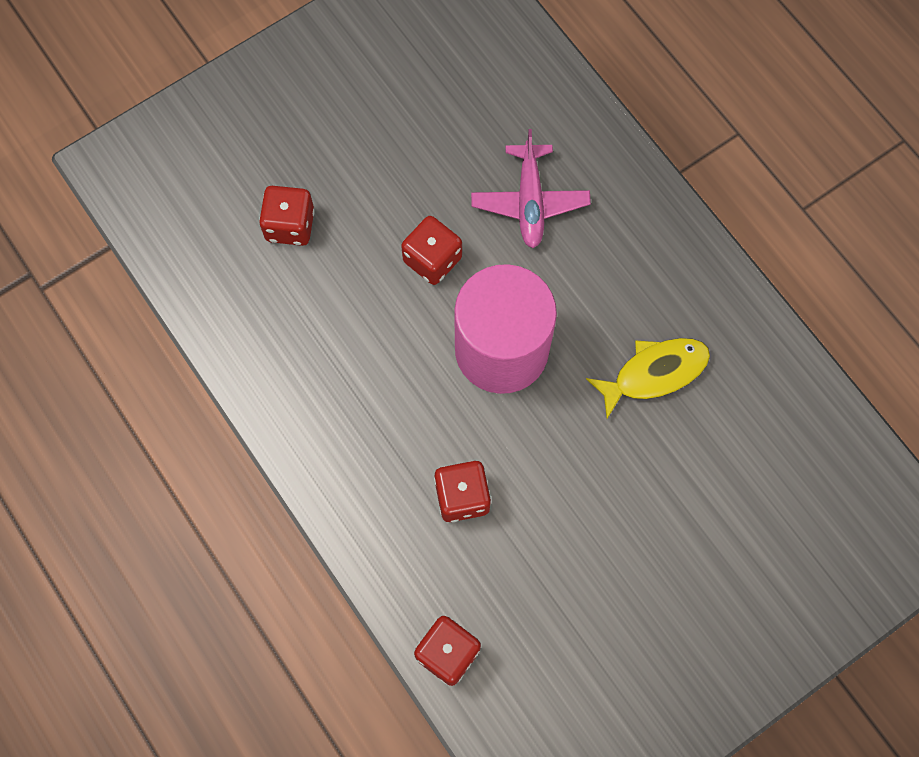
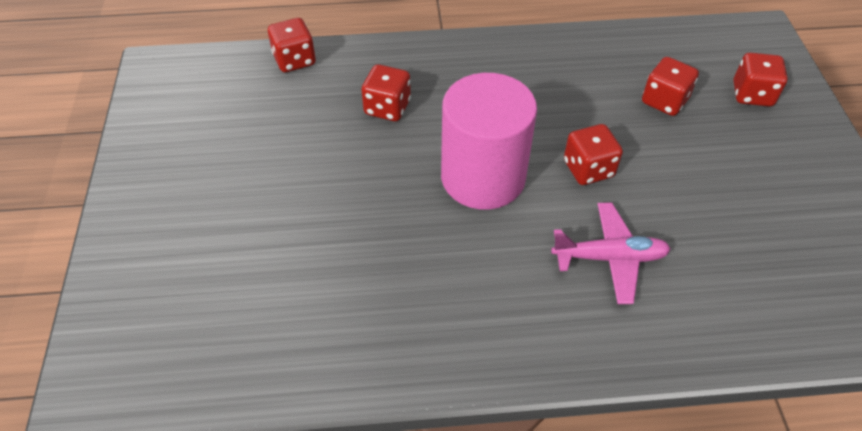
camera: 120 degrees right, 20 degrees down
(232, 147) = (752, 94): none -> red dice
(530, 201) = (609, 258): pink plane -> pink plane turned 150 degrees clockwise
(654, 373) = (392, 267): yellow fish -> none

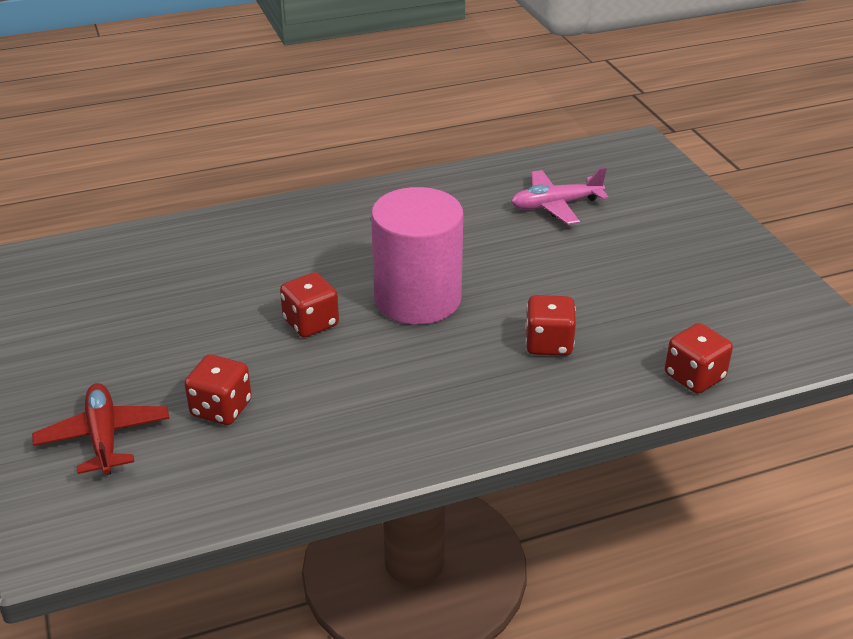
camera: 165 degrees right, 15 degrees down
(609, 258) = (286, 261): pink plane -> pink plane (555, 205)
(752, 94) = (104, 437): red dice -> red plane

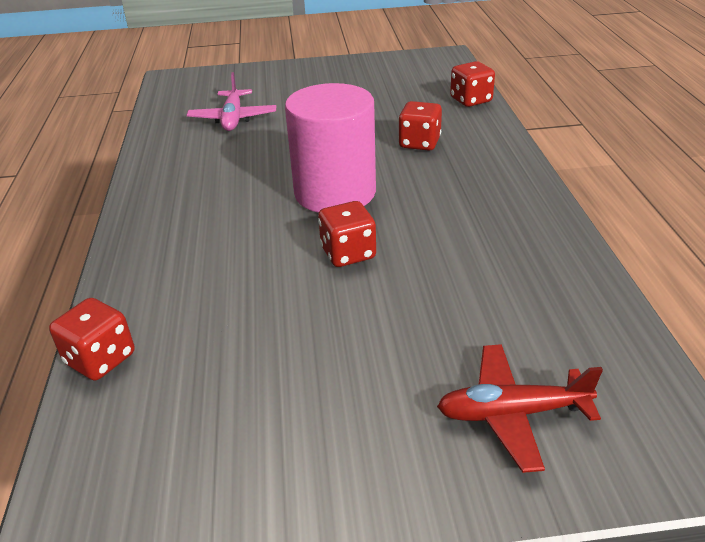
camera: 75 degrees left, 0 degrees up
(221, 408) = (473, 318): red dice -> red dice (100, 359)

